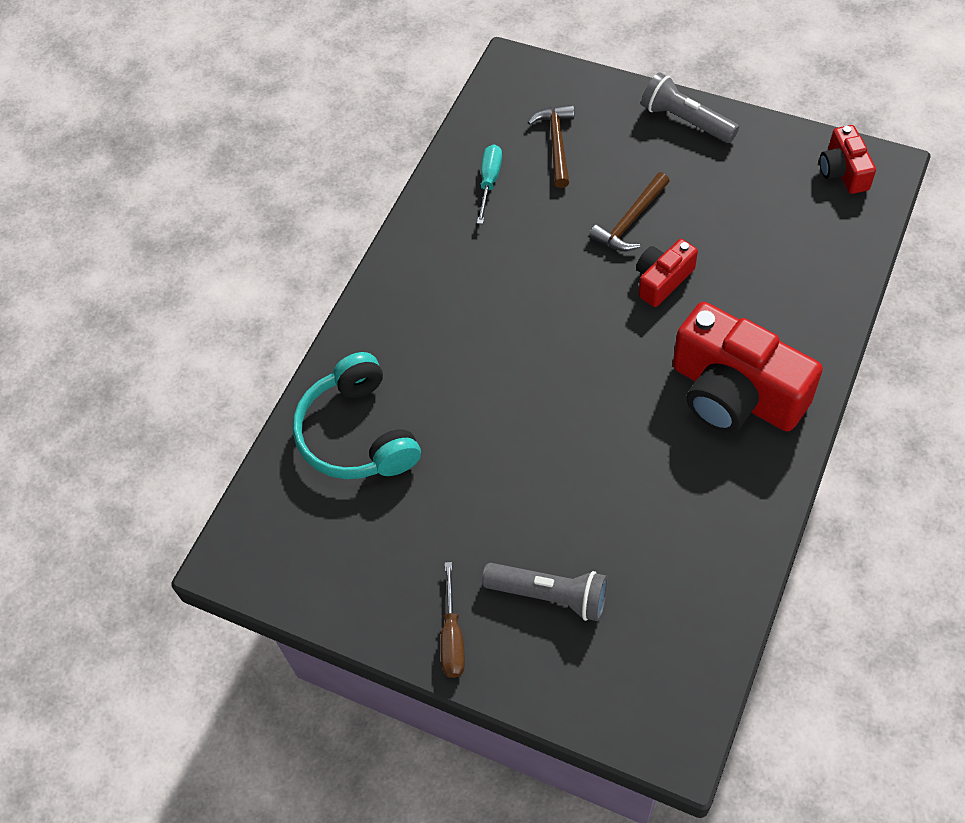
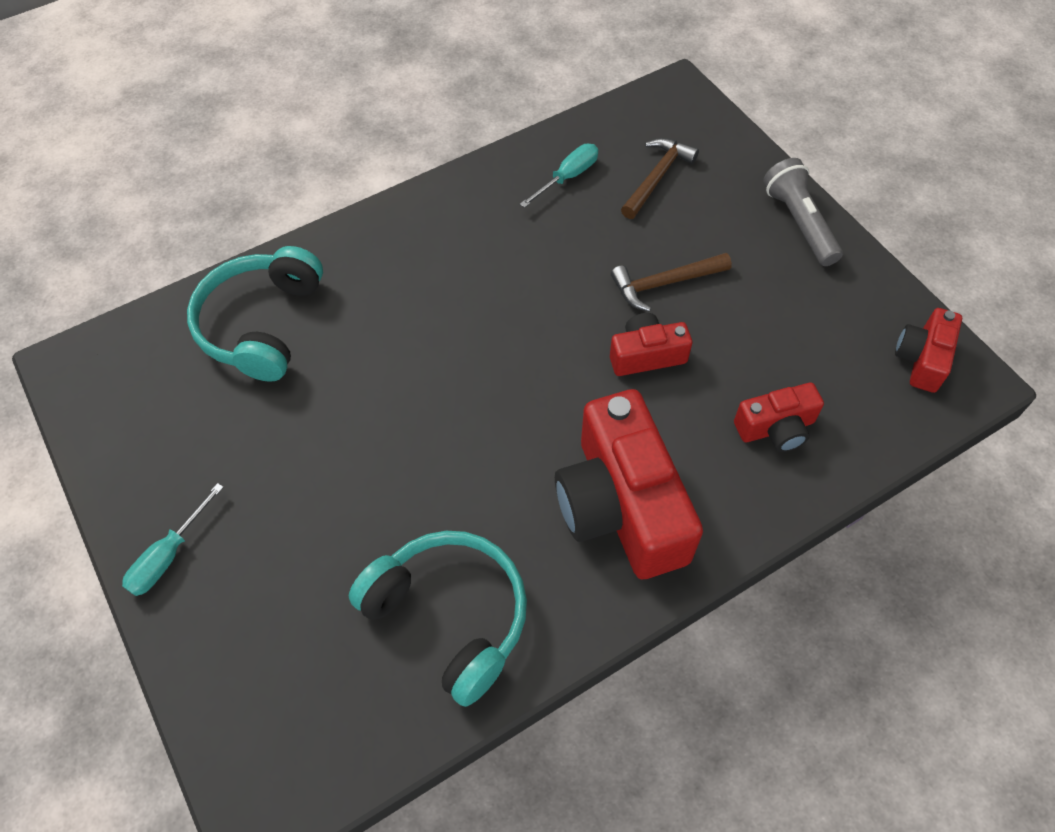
camera: 30 degrees right, 0 degrees up
(452, 636) = (169, 555): brown screwdriver -> turquoise screwdriver
(550, 595) = (282, 579): grey flashlight -> none
(687, 539) = (450, 616): none -> turquoise headphones
(790, 276) = (776, 428): none -> red camera

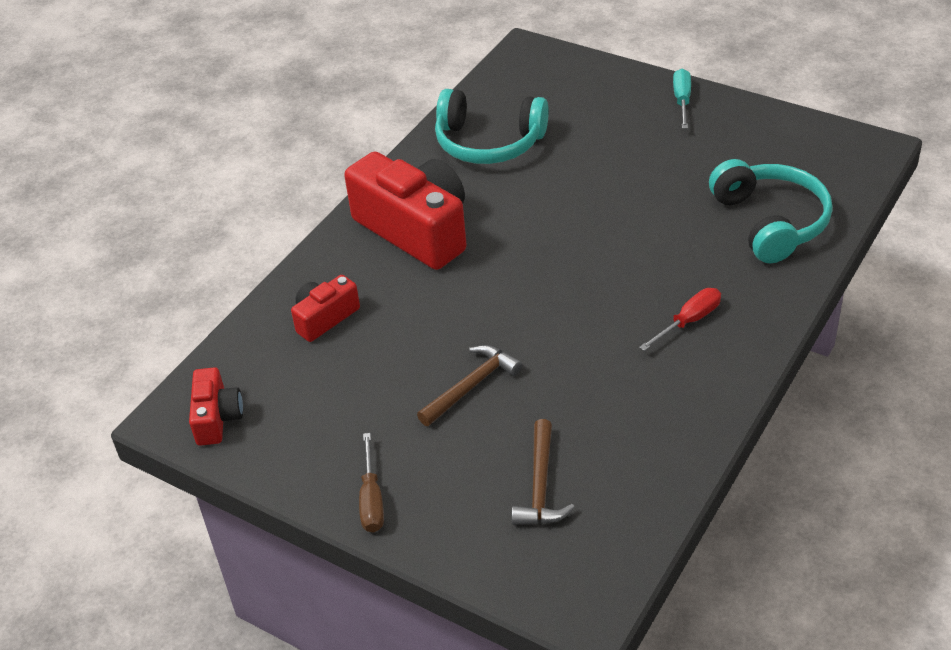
camera: 155 degrees right, 15 degrees down
(432, 257) = (688, 321): none -> red screwdriver
(567, 177) = (630, 446): turquoise screwdriver -> none
(646, 355) = (453, 325): red camera -> none
(799, 223) = (372, 499): grey flashlight -> brown screwdriver

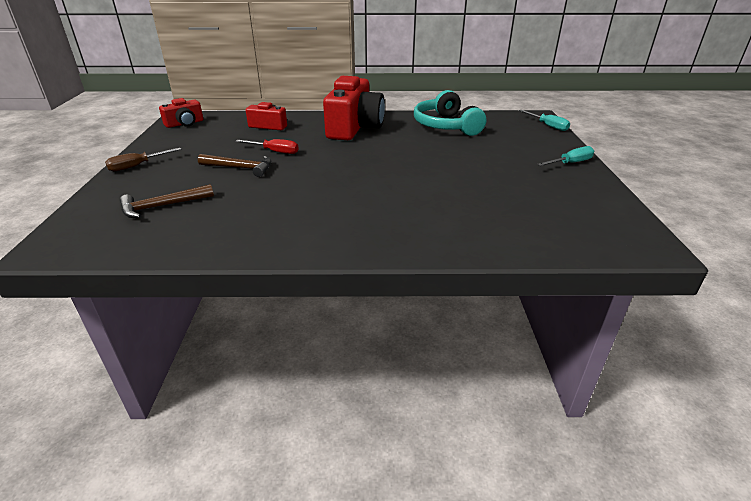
camera: 55 degrees right, 10 degrees down
(566, 59) = (547, 126): none -> turquoise screwdriver
(688, 321) = (352, 217): red screwdriver -> red screwdriver (274, 151)
(770, 222) = (493, 222): turquoise headphones -> none

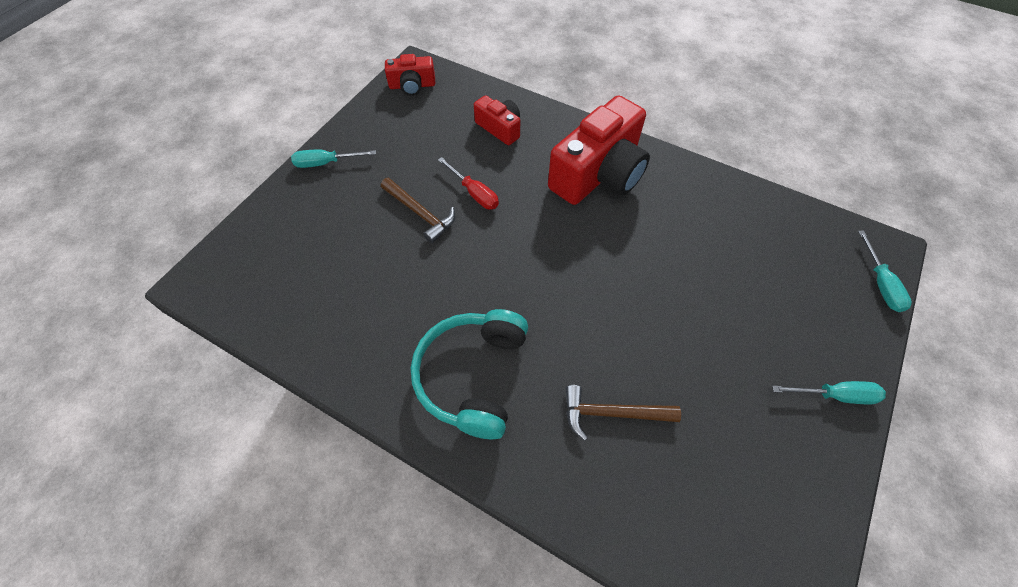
camera: 30 degrees right, 25 degrees up
(137, 166) = (326, 163): brown screwdriver -> turquoise screwdriver
(162, 206) = (313, 256): brown hammer -> brown hammer (612, 413)
(446, 126) = (724, 220): turquoise headphones -> turquoise headphones (472, 376)

